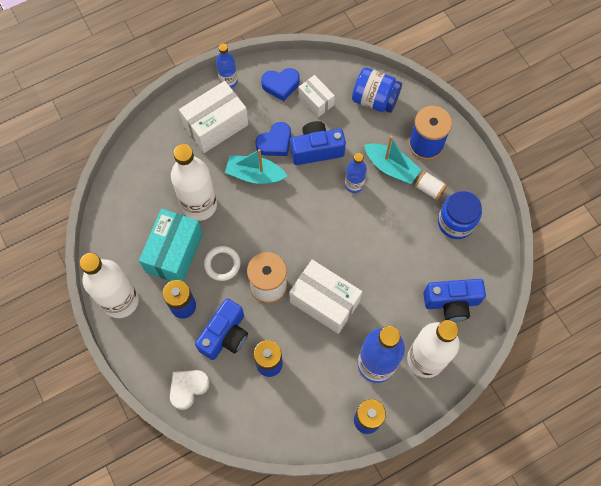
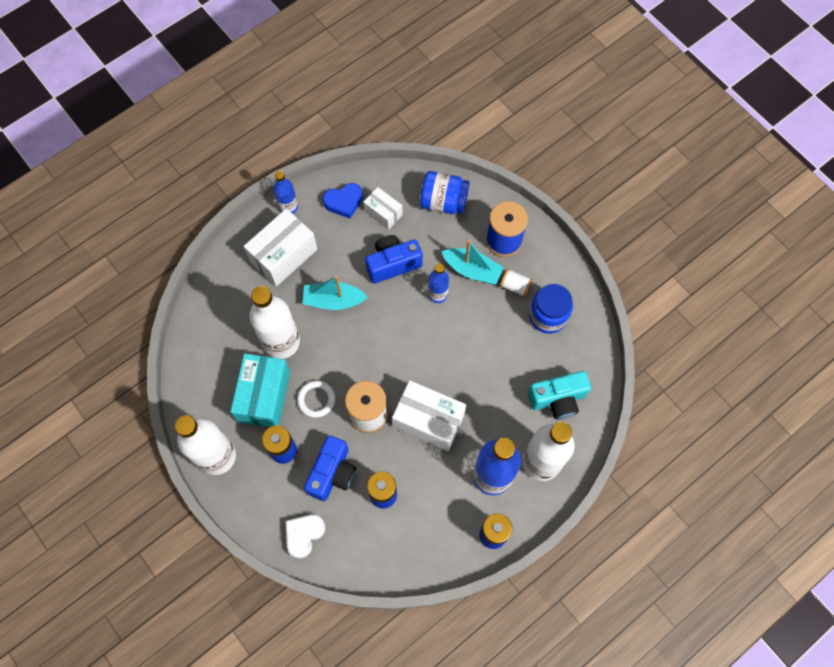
camera: 10 degrees left, 0 degrees up
(275, 142) = (348, 263): blue heart -> none
(451, 302) = (557, 399): blue camera -> turquoise camera

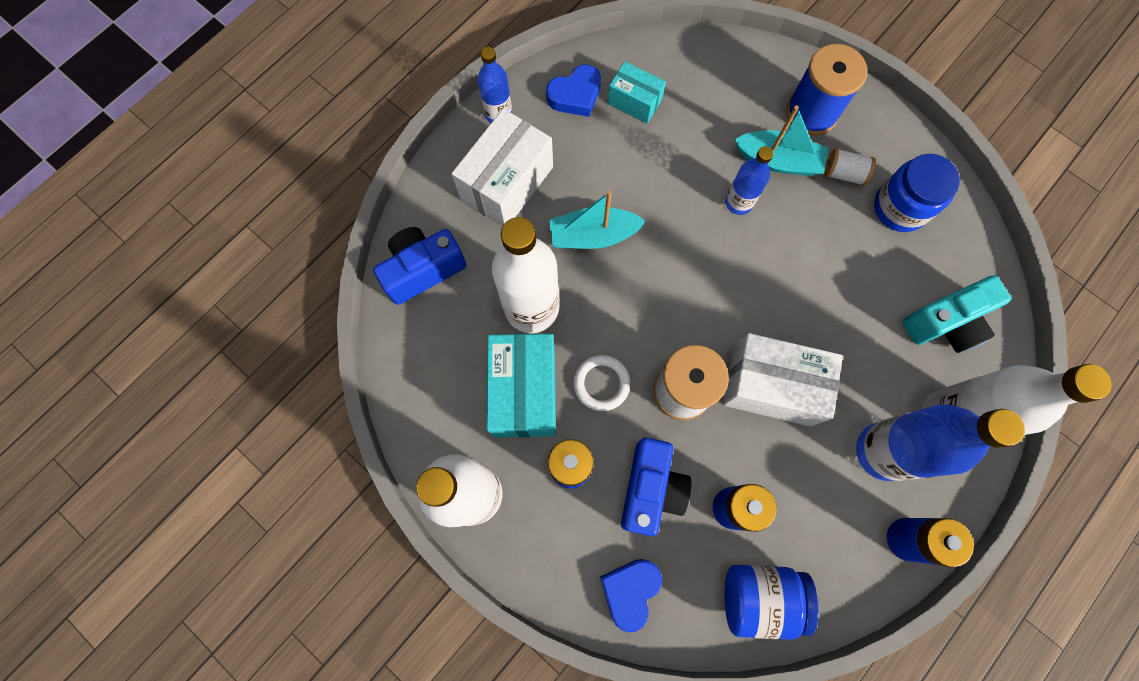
camera: 10 degrees left, 5 degrees up
(304, 535) = (630, 591): white heart -> blue heart
(383, 213) = (634, 102): white box -> turquoise box
(393, 264) = (665, 170): blue camera -> blue camera (423, 270)
(443, 202) = (715, 73): blue jar -> blue jar (759, 597)

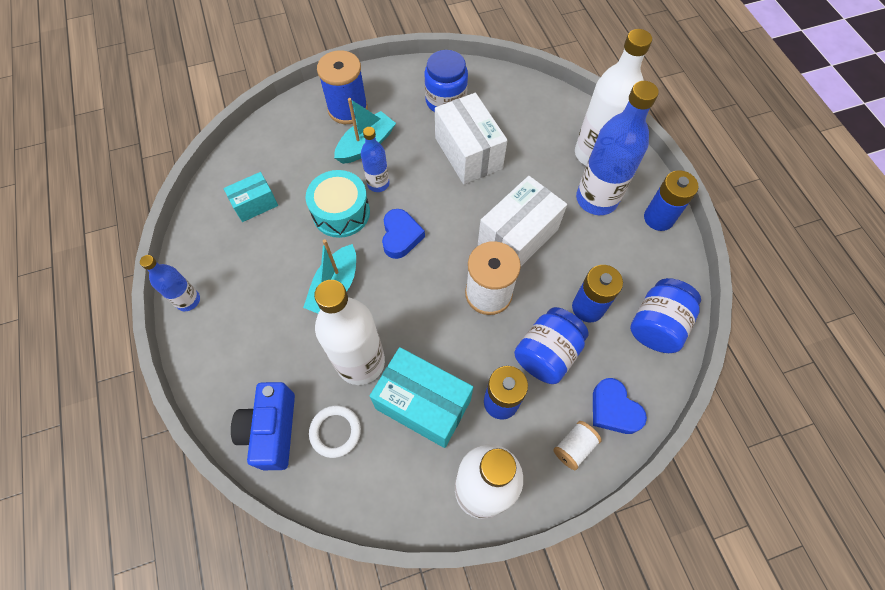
camera: 60 degrees left, 10 degrees down
(507, 183) = (249, 325): white box -> white box (468, 153)
(575, 95) = (218, 239): blue heart -> blue heart (401, 236)
(601, 383) = (450, 344): white ring -> white ring (335, 432)
(650, 489) = (547, 354): blue camera -> blue jar
(679, 188) = (341, 212): none -> turquoise drum
(844, 174) = (402, 116): white spool -> white spool (574, 447)
(945, 323) = (534, 121): turquoise camera -> none

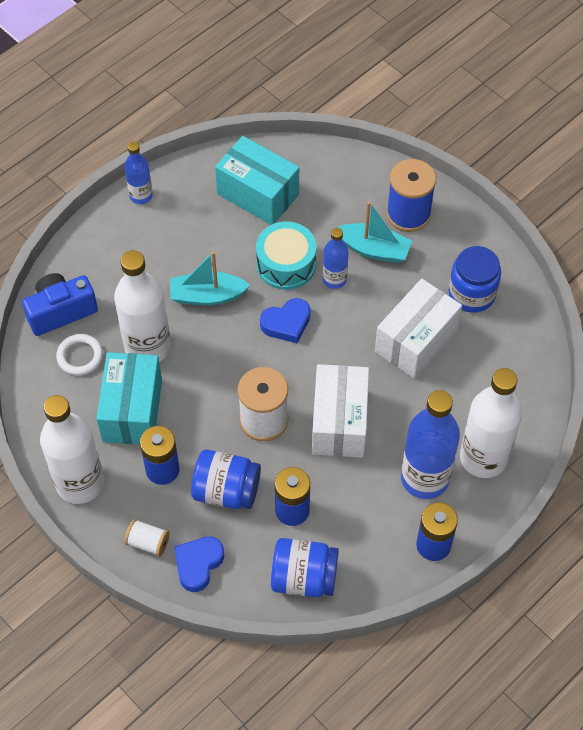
camera: 65 degrees right, 5 degrees down
(255, 204) = (258, 194): turquoise box -> turquoise box, size x1.75
(518, 237) = (339, 422): white box -> white box turned 75 degrees clockwise

